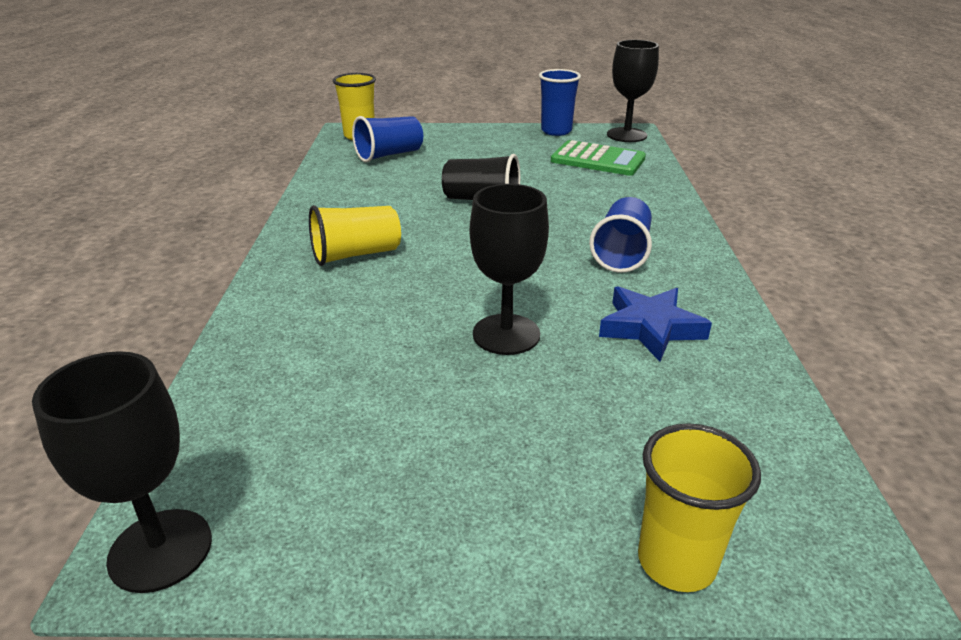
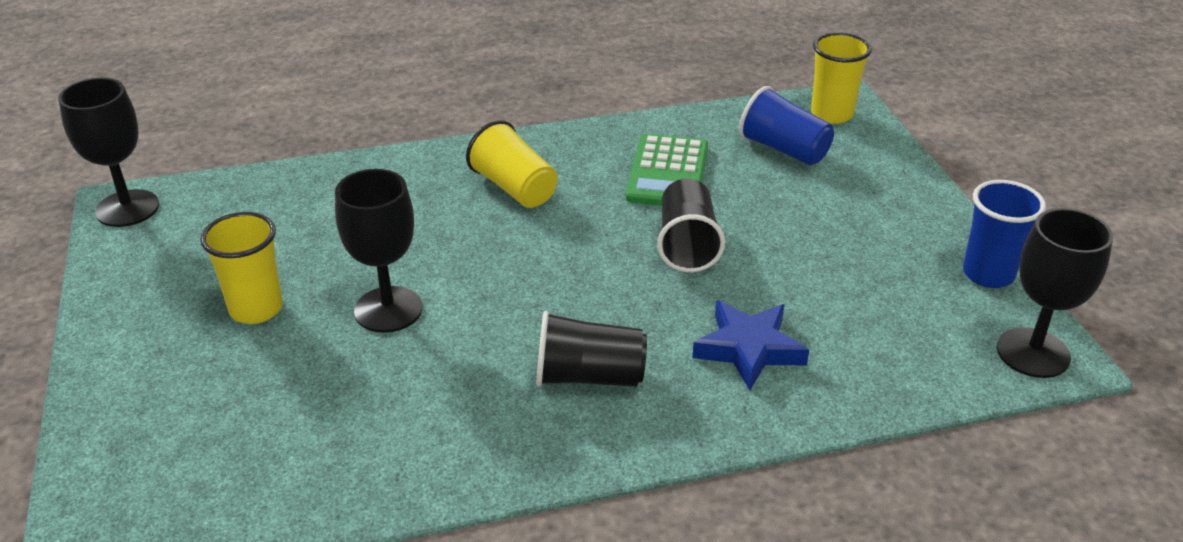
camera: 75 degrees right, 5 degrees up
(597, 160) = (893, 329): green calculator -> green calculator (667, 173)
(621, 253) = (588, 376): blue cup -> black cup
(650, 328) = (421, 410): blue star -> blue star (749, 349)
(676, 561) = (98, 439): yellow cup -> yellow cup (256, 309)

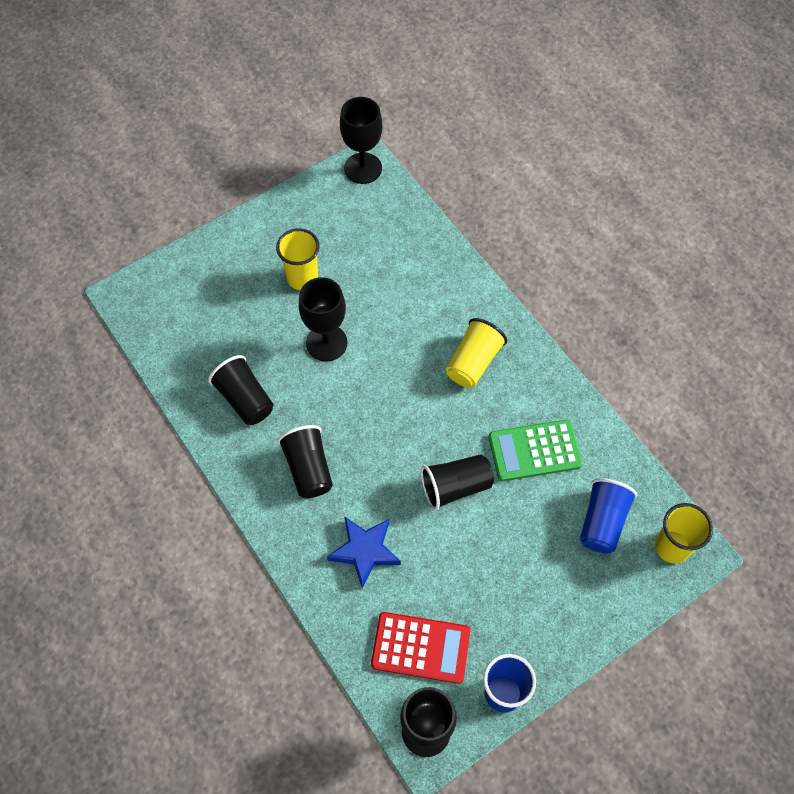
camera: 70 degrees right, 25 degrees up
(423, 422) = (245, 399): none -> black cup
(911, 329) = (420, 648): none -> red calculator

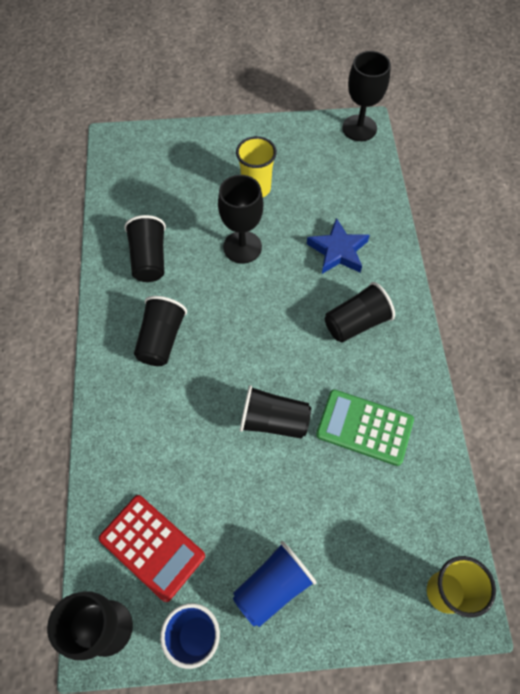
camera: 30 degrees right, 0 degrees up
(364, 551) = (161, 433): blue star -> blue star (338, 251)
(473, 362) = (356, 323): yellow cup -> black cup
(602, 522) = (389, 528): blue cup -> blue cup (273, 586)

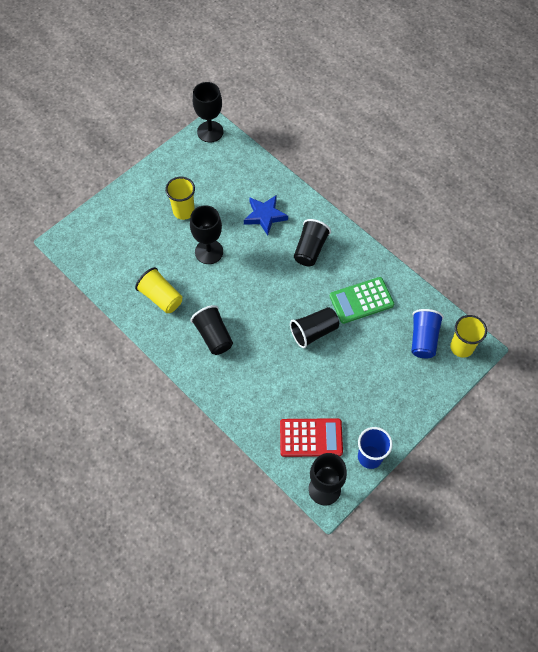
camera: 40 degrees left, 0 degrees up
(149, 259) = (161, 297): black cup -> yellow cup
(273, 586) = (384, 407): blue cup -> blue cup (423, 339)

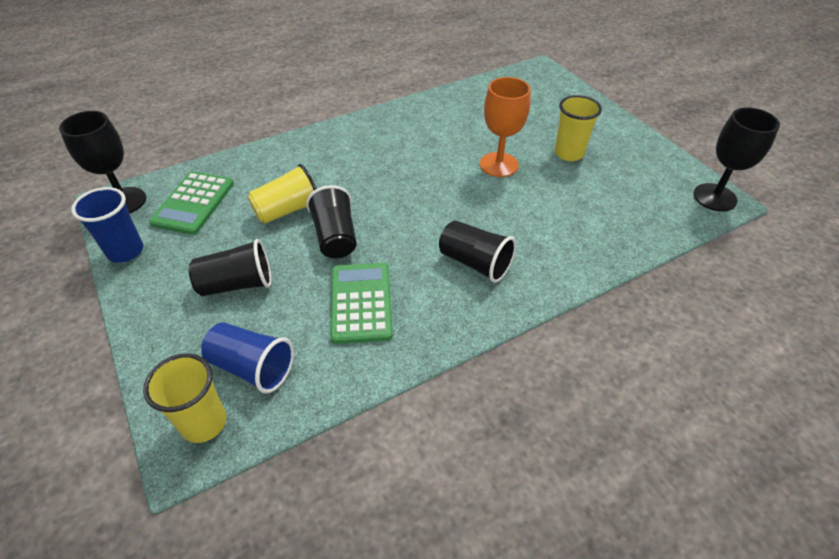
camera: 105 degrees right, 15 degrees down
(161, 297) = (445, 120): yellow cup -> yellow cup (287, 210)
(209, 252) = (499, 164): black goblet -> orange goblet
(213, 336) = (375, 150): black cup -> black cup (237, 284)
(265, 216) = (548, 226): blue star -> none
(311, 438) = (193, 203): red calculator -> green calculator

